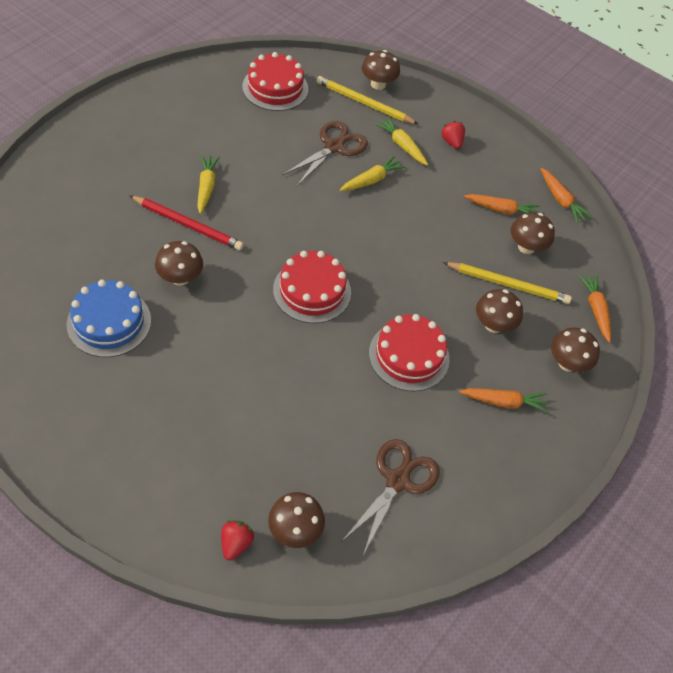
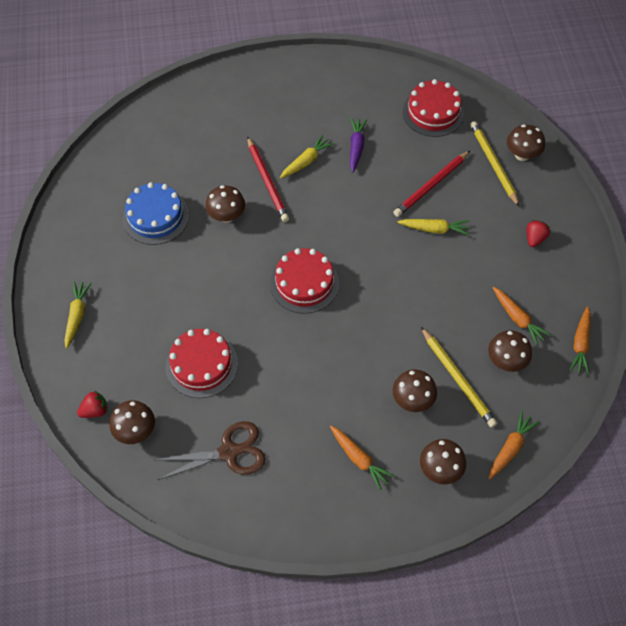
camera: 50 degrees right, 5 degrees up
(239, 151) = (356, 147): none -> purple carrot
(334, 147) = (431, 185): brown scissors -> red pencil
(402, 145) = (488, 216): yellow carrot -> yellow carrot (77, 316)
(409, 356) = (325, 376): red cake -> red cake (201, 365)

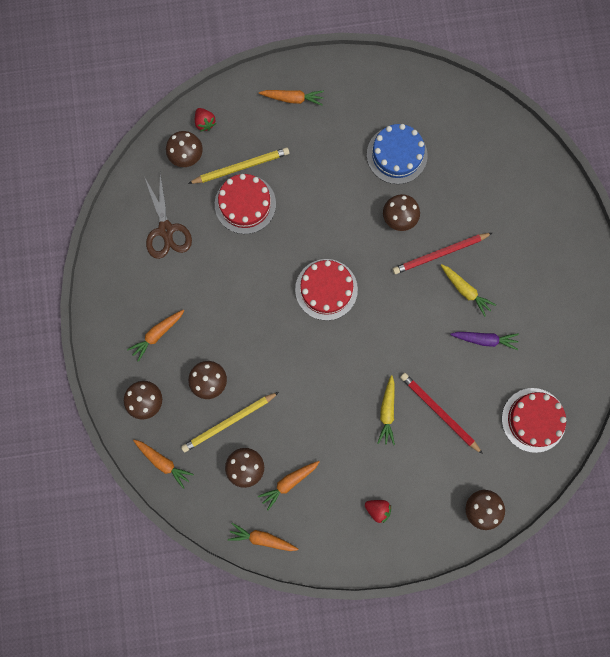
camera: 90 degrees right, 20 degrees up
(77, 316) = (293, 99): yellow carrot -> orange carrot
(493, 164) = (468, 477): yellow pencil -> yellow pencil (241, 167)

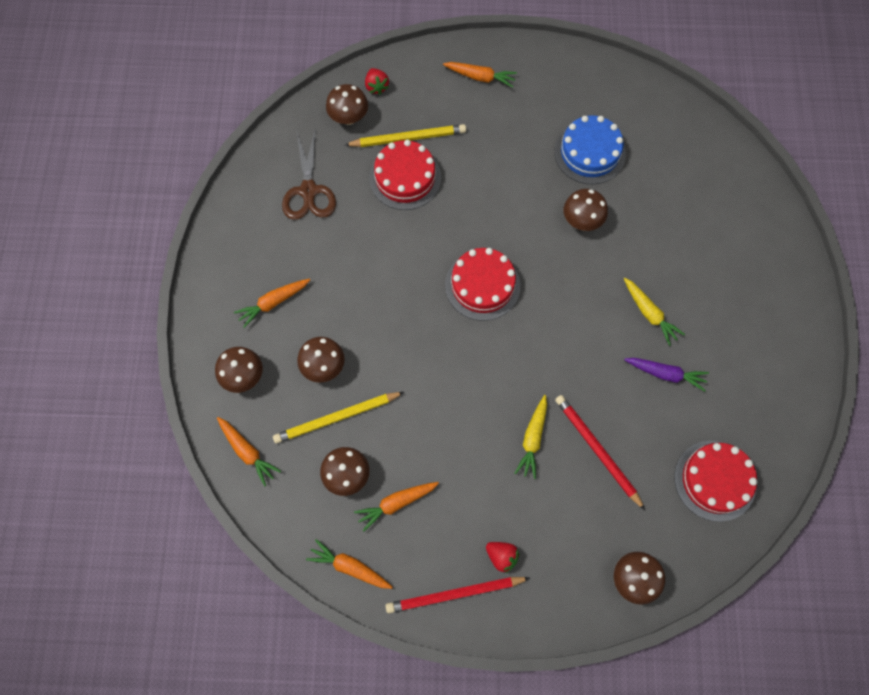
camera: 10 degrees right, 10 degrees down
(440, 254) = (624, 268): red pencil -> red pencil (455, 594)

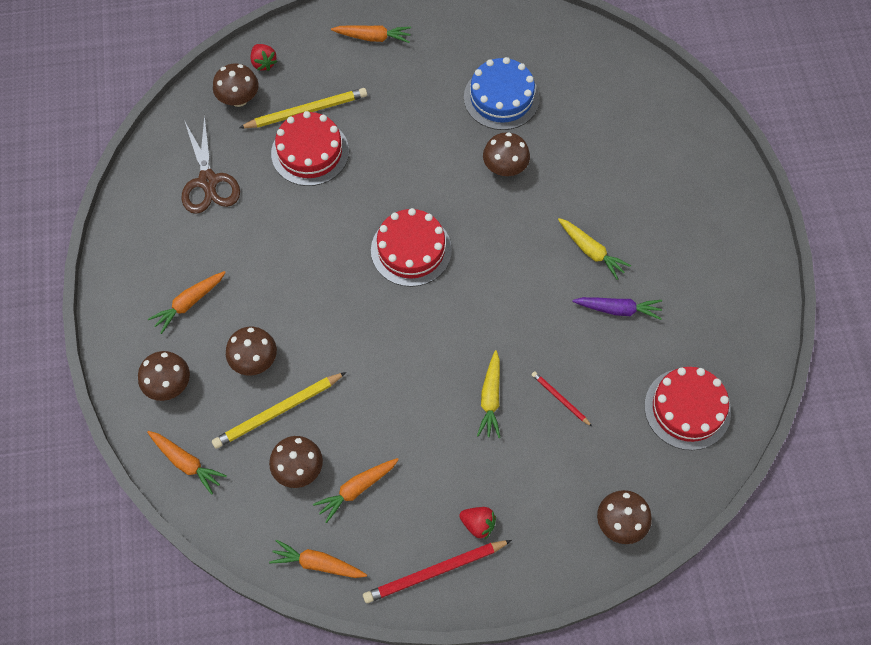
camera: 10 degrees left, 5 degrees down
(597, 450) = (560, 399): red pencil -> red pencil, size x0.54

